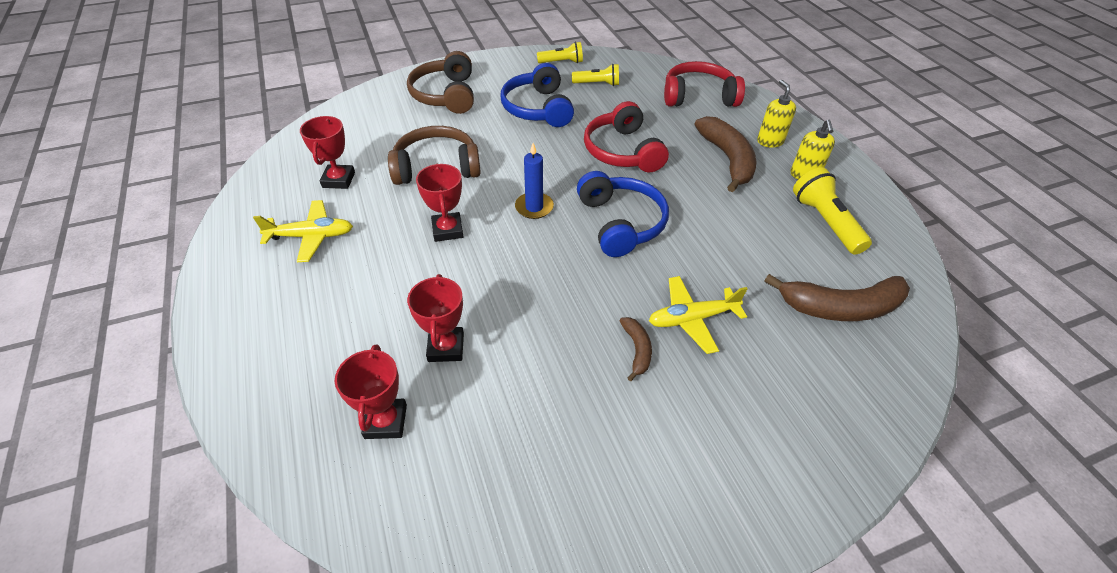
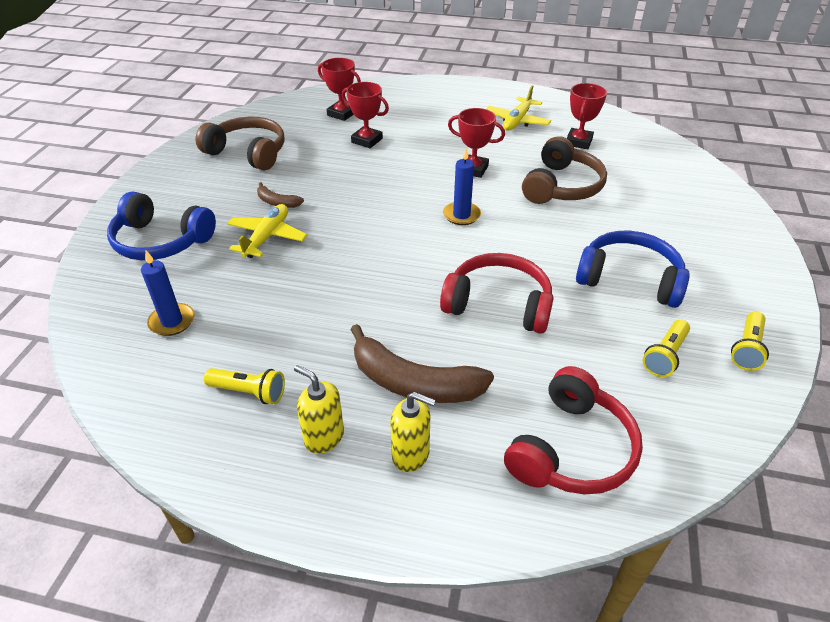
camera: 125 degrees right, 5 degrees down
(338, 180) = (578, 142): red trophy -> red trophy turned 75 degrees clockwise
(445, 95) = (696, 227): brown headphones -> brown headphones (248, 153)
(621, 223) = (396, 251): blue headphones -> blue headphones (161, 241)
(825, 222) = (249, 392): yellow flashlight -> yellow flashlight, size x0.66
(840, 307) = (172, 321): brown banana -> blue candle

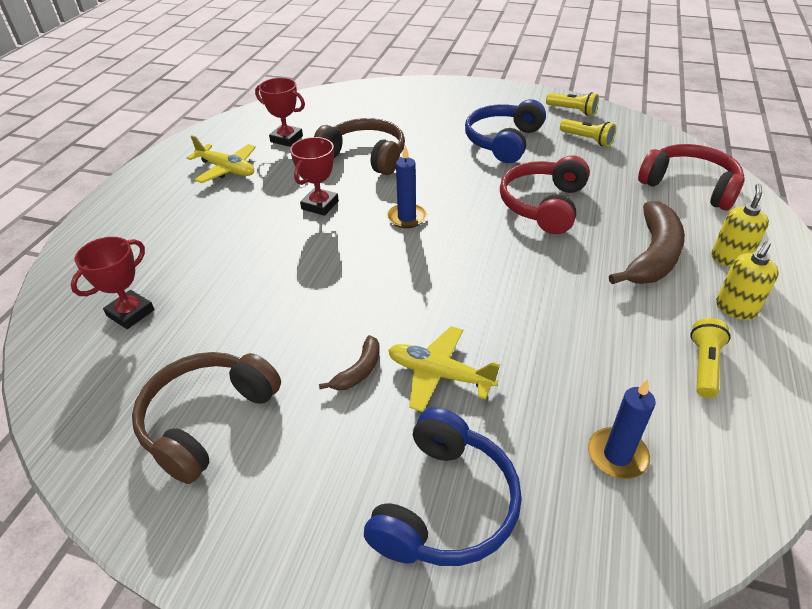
camera: 85 degrees left, 0 degrees up
(367, 140) = (222, 286): red trophy -> none

